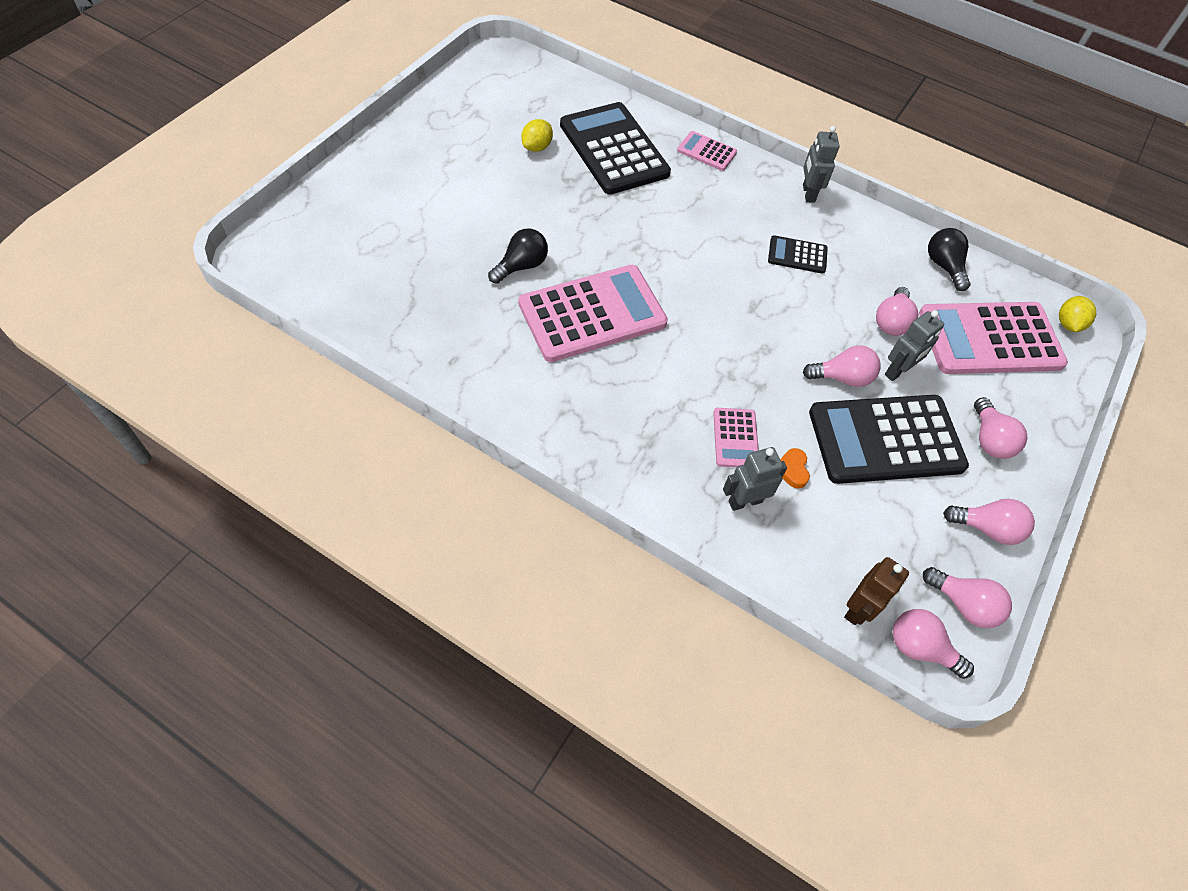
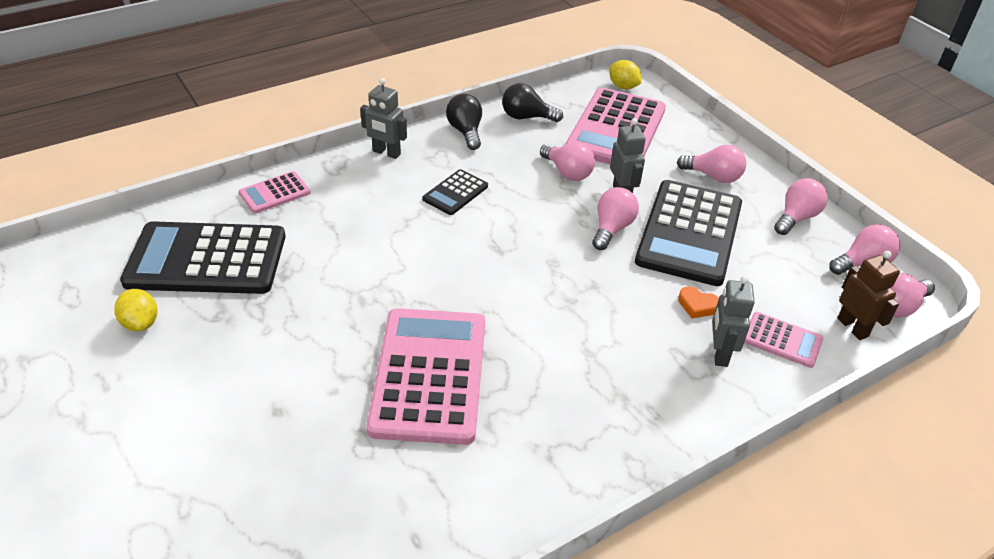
camera: 60 degrees left, 15 degrees down
(521, 266) = (316, 412): black light bulb -> black light bulb (466, 132)
(735, 438) = (646, 329): pink calculator -> pink calculator (782, 340)

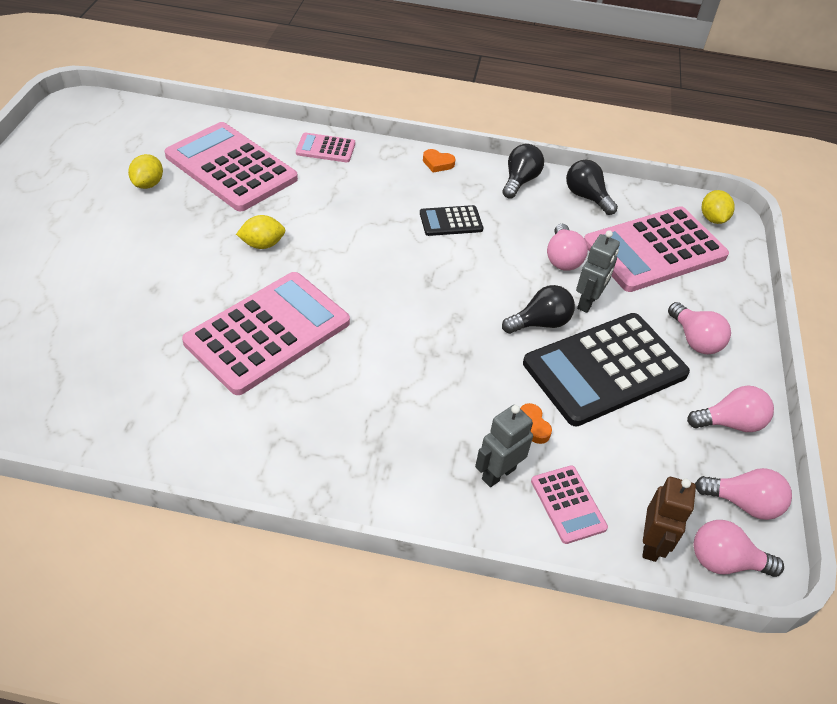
camera: 40 degrees right, 5 degrees up
(206, 259) = (231, 167): black calculator -> pink calculator
(327, 307) = (262, 244): none -> yellow lemon
(386, 153) = (437, 163): grey robot -> orange heart
(612, 228) = (540, 323): pink light bulb -> black light bulb

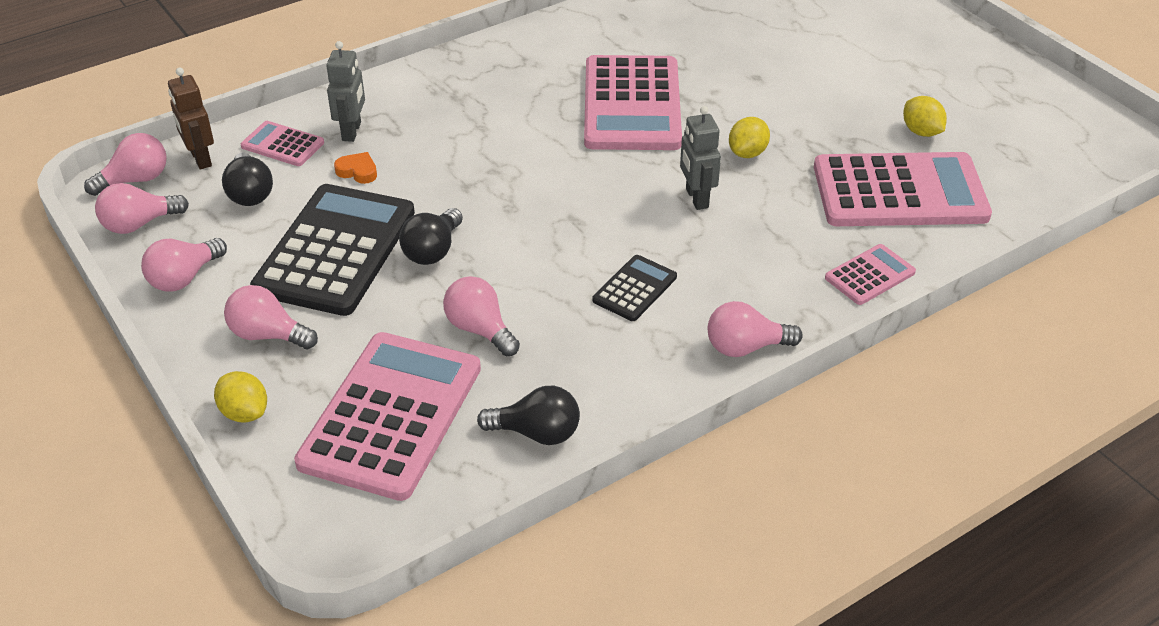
camera: 140 degrees right, 5 degrees down
(437, 163) = (745, 347): orange heart -> pink light bulb
(520, 181) = (634, 395): black light bulb -> black light bulb (250, 193)
(588, 302) = (408, 301): grey robot -> grey robot (696, 198)
(712, 219) = (354, 523): yellow lemon -> yellow lemon (244, 413)

